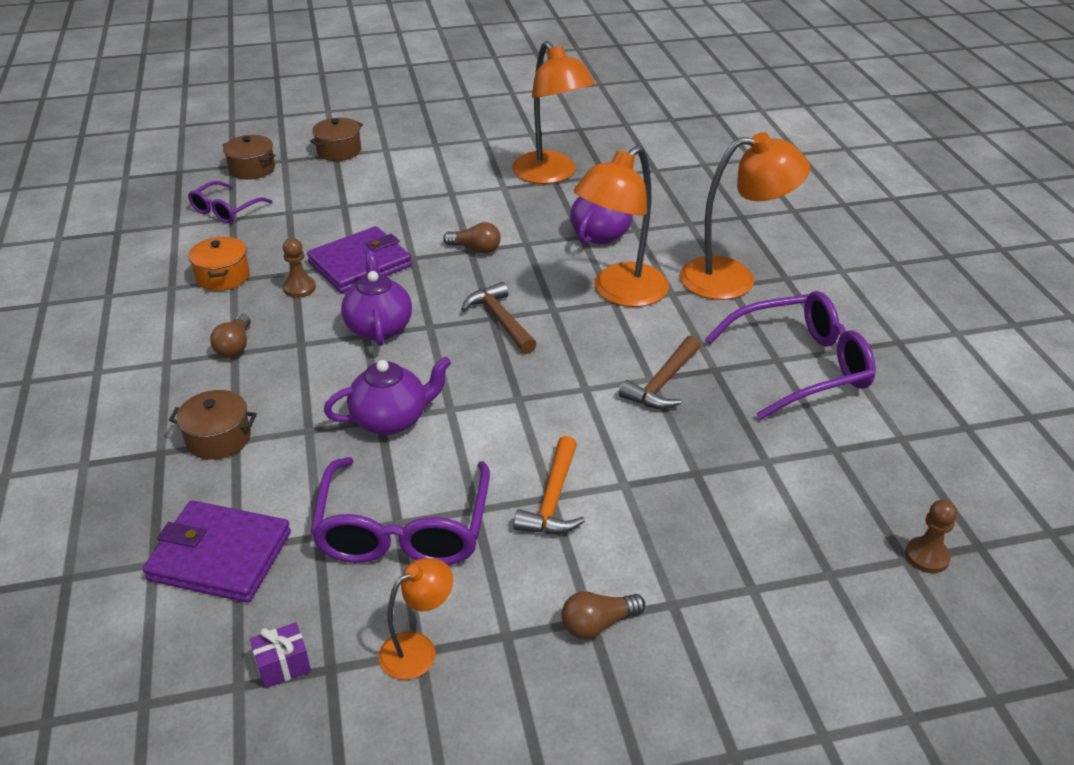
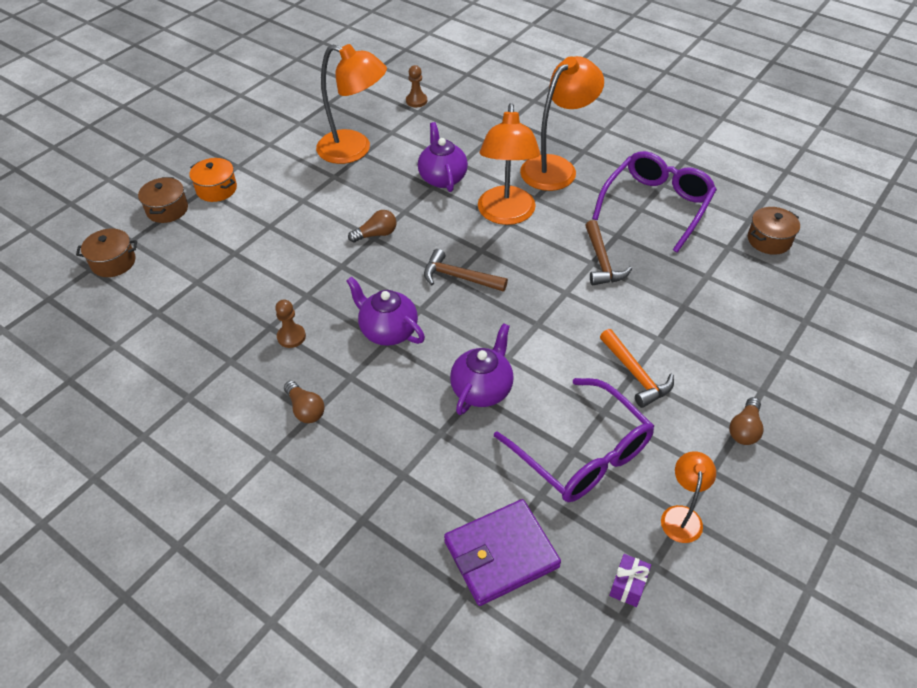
camera: 40 degrees left, 10 degrees up
(218, 438) = (389, 481): brown pot -> brown pot (769, 240)
(223, 276) = (218, 363): orange pot -> orange pot (216, 189)
(225, 210) = (141, 309): purple glasses -> none
(360, 264) = (311, 292): purple wallet -> none
(927, 556) = (831, 281): brown pawn -> brown pawn (416, 101)

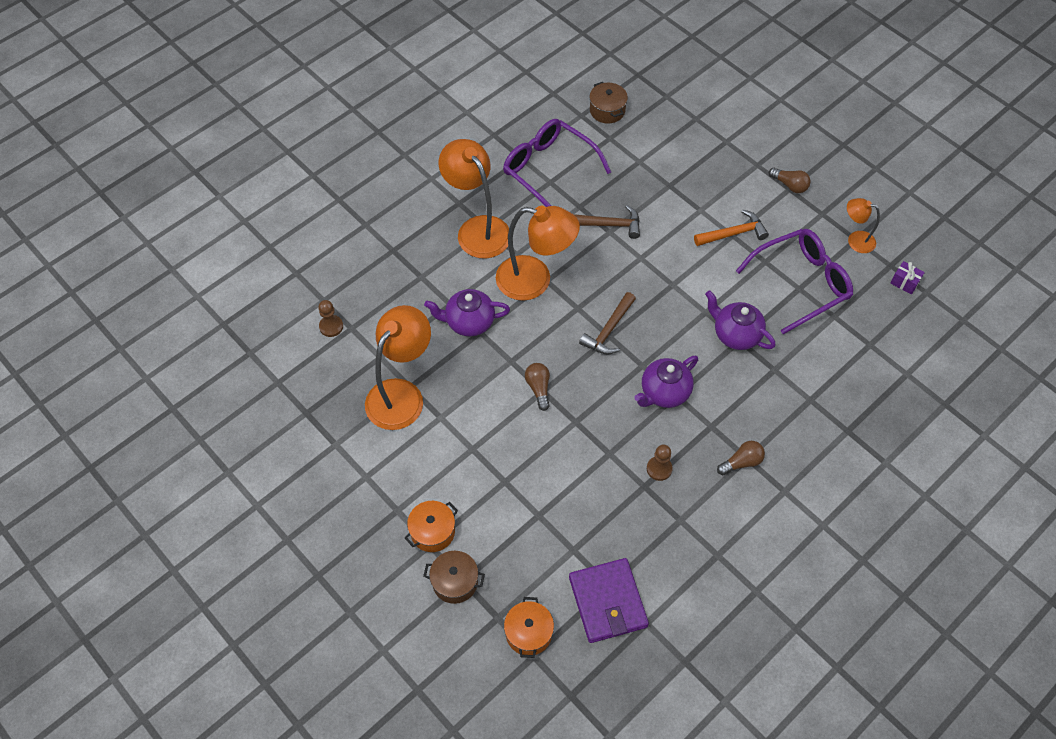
camera: 80 degrees left, 10 degrees up
(113, 262) = (529, 633): brown pot -> orange pot
(501, 554) = (879, 348): purple wallet -> purple wallet (608, 602)

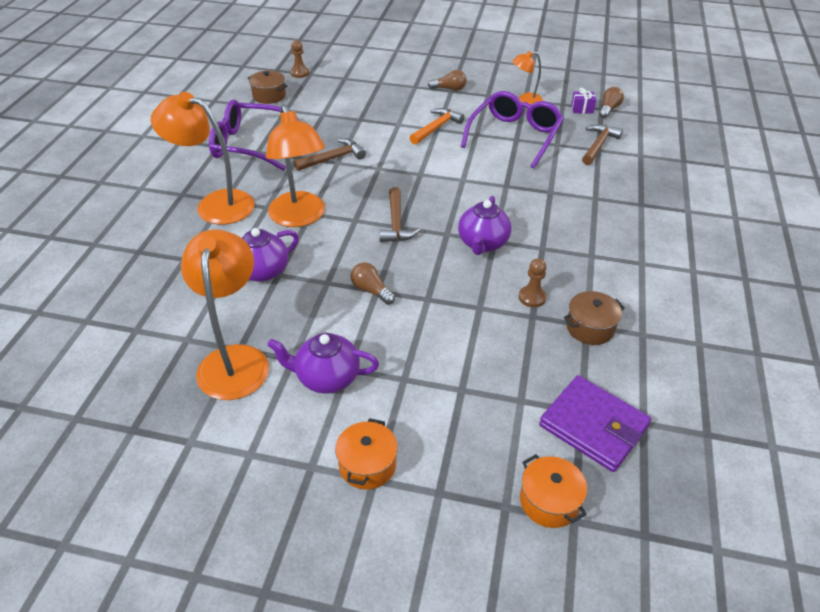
camera: 35 degrees left, 15 degrees down
(331, 326) = (110, 339): brown pawn -> brown pawn (299, 73)
(455, 582) = (431, 499): brown pot -> brown pot (590, 328)
(535, 280) = (300, 217): orange lamp -> orange lamp turned 90 degrees clockwise
(735, 334) = (499, 183): purple teapot -> purple teapot (326, 378)
(741, 462) = (590, 260): brown light bulb -> brown light bulb (609, 109)
(875, 339) = (598, 145): none -> brown hammer

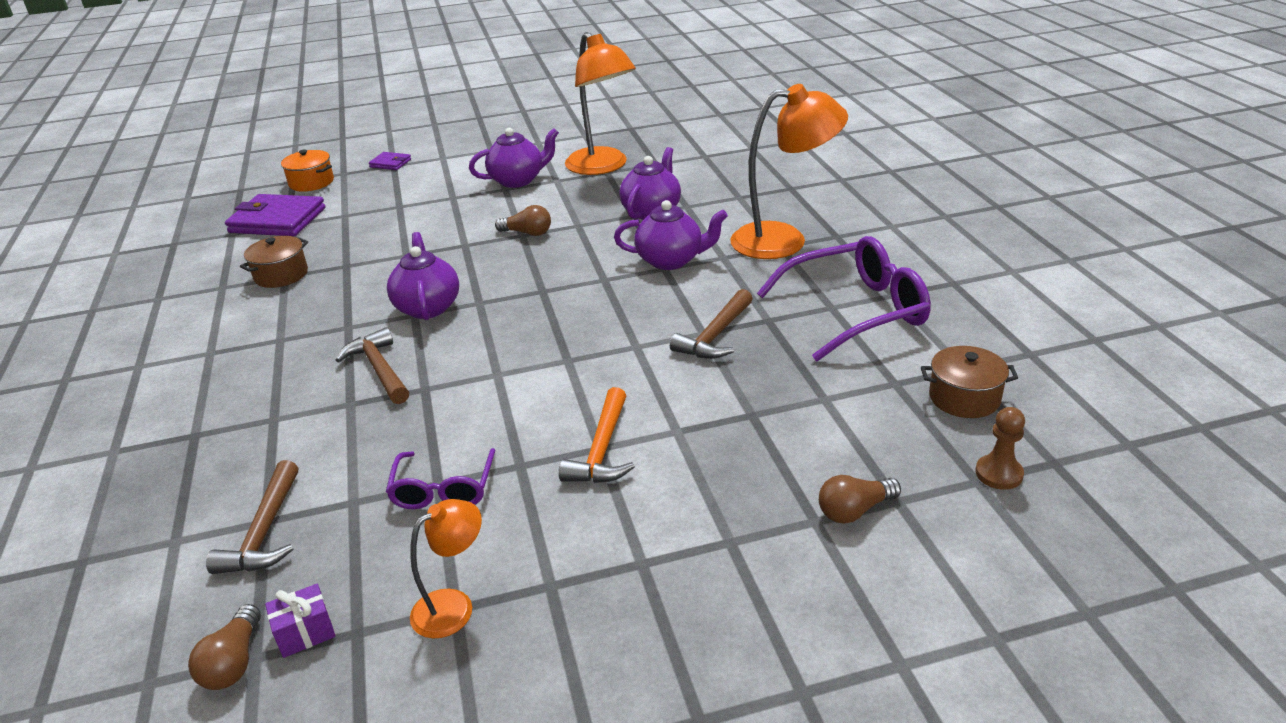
camera: 155 degrees right, 10 degrees down
(300, 217) = (671, 260): orange lamp -> purple teapot
(367, 465) = (452, 160): orange pot -> none
(396, 223) = (550, 292): brown hammer -> brown hammer (379, 369)
(441, 501) = (390, 163): none -> purple wallet
(449, 89) = (649, 567): brown light bulb -> brown light bulb (854, 510)
(514, 136) = (443, 489): purple glasses -> purple glasses, size x0.57
(532, 297) = (350, 279): brown pawn -> none

